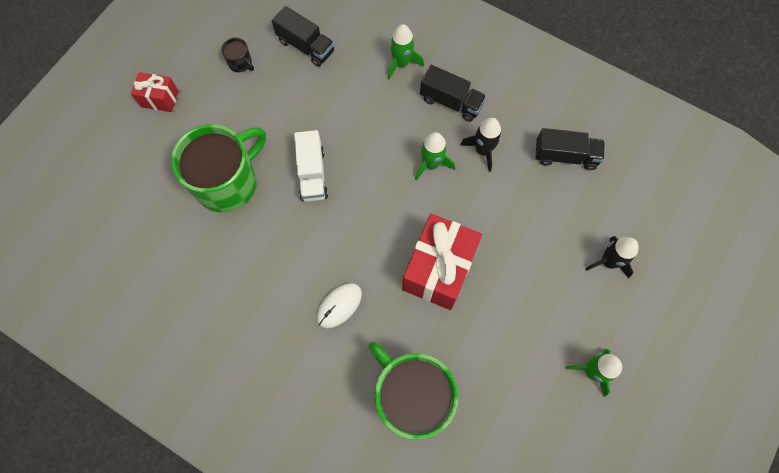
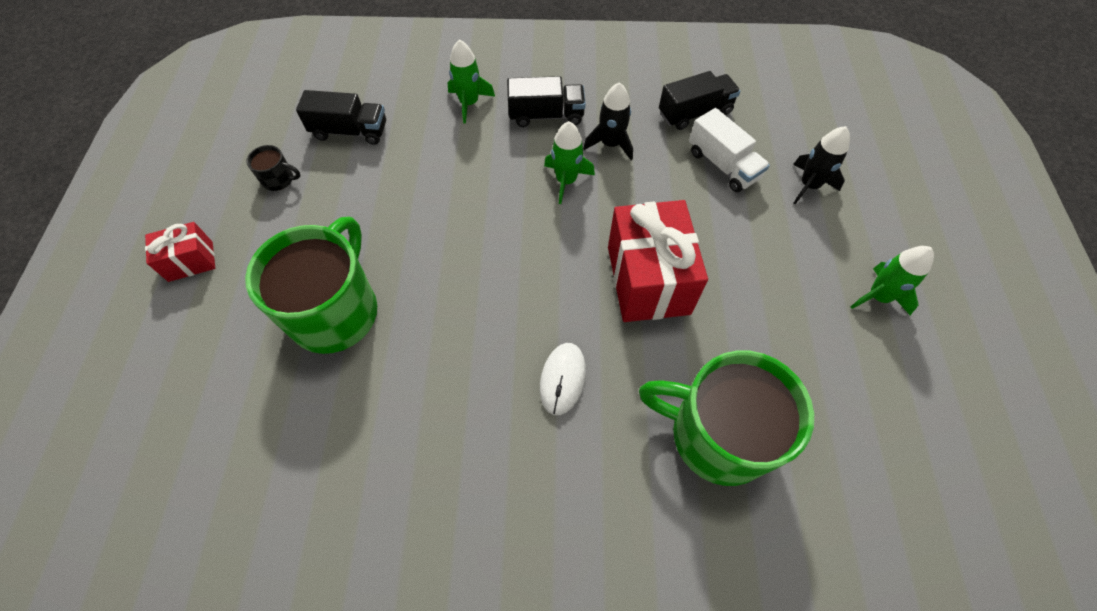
camera: 30 degrees left, 10 degrees down
(312, 174) = (437, 253): white truck -> white truck (722, 165)

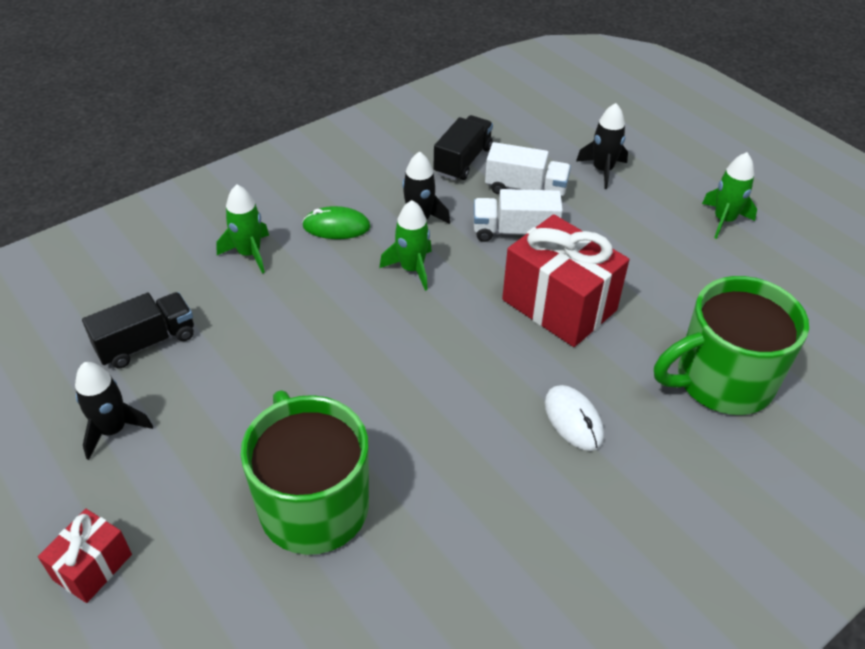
camera: 40 degrees left, 15 degrees down
(279, 179) = (113, 430): black mug -> black rocket
(546, 115) = (336, 226): black truck -> green mouse
(676, 196) = (514, 231): none -> white truck

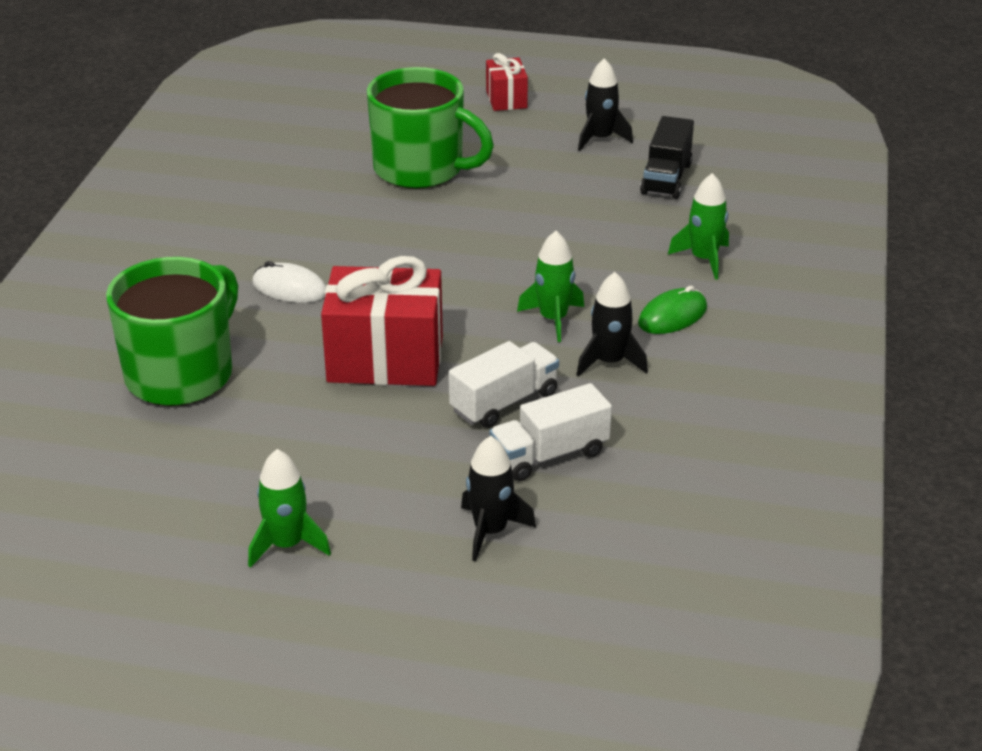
camera: 140 degrees right, 10 degrees down
(463, 161) = (658, 448): black truck -> none

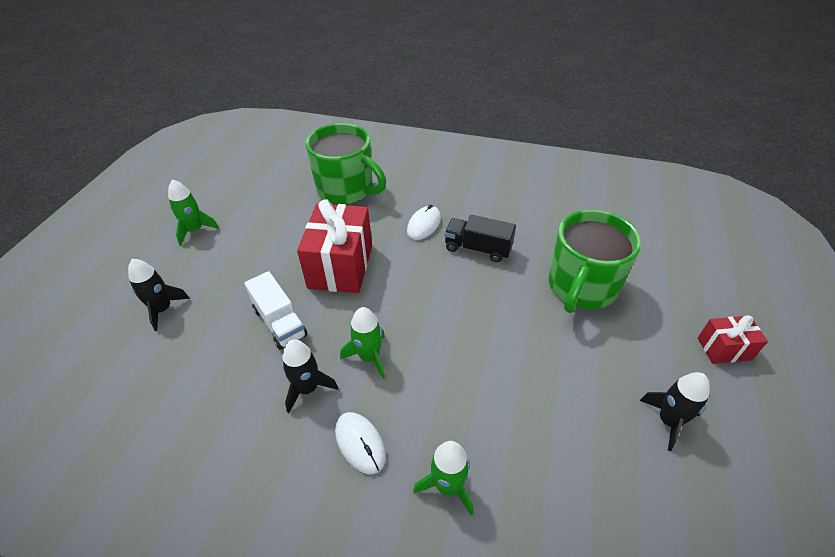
camera: 95 degrees right, 10 degrees up
(549, 455) = (217, 343): white truck -> none
(666, 178) = (599, 474): black truck -> black truck (478, 248)
(672, 316) = (360, 443): green mouse -> white mouse

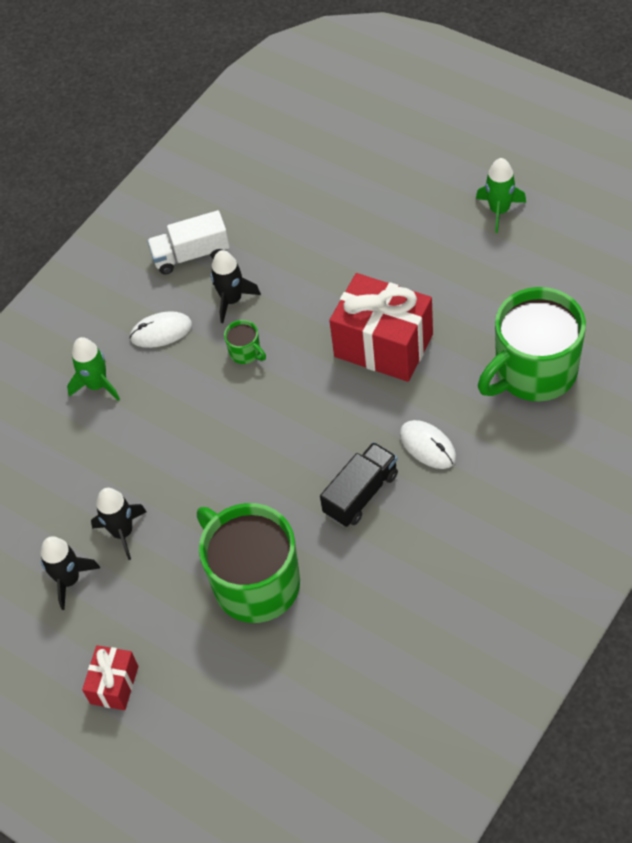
camera: 115 degrees right, 10 degrees up
(163, 309) = (377, 190): black rocket -> black rocket (122, 532)
(280, 322) = (321, 284): white truck -> white truck (191, 255)
(369, 357) = (246, 352): green rocket -> green mug

